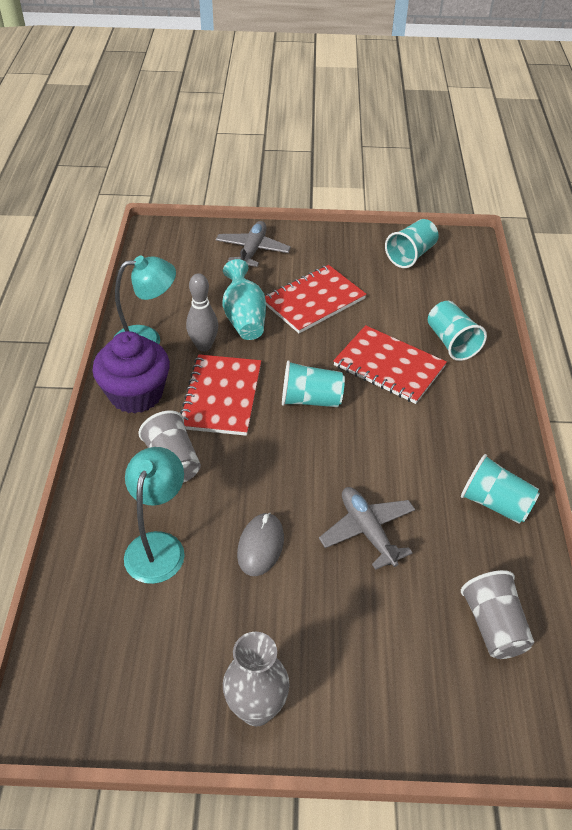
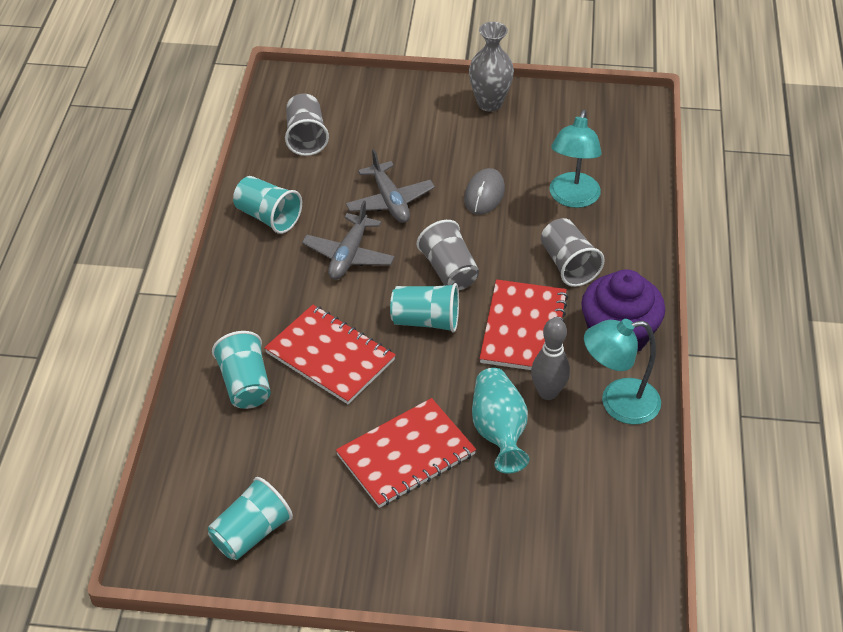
camera: 175 degrees left, 0 degrees up
(252, 251) = (486, 552): grey plane -> grey plane (349, 255)
(293, 449) = (449, 270): none -> grey cup

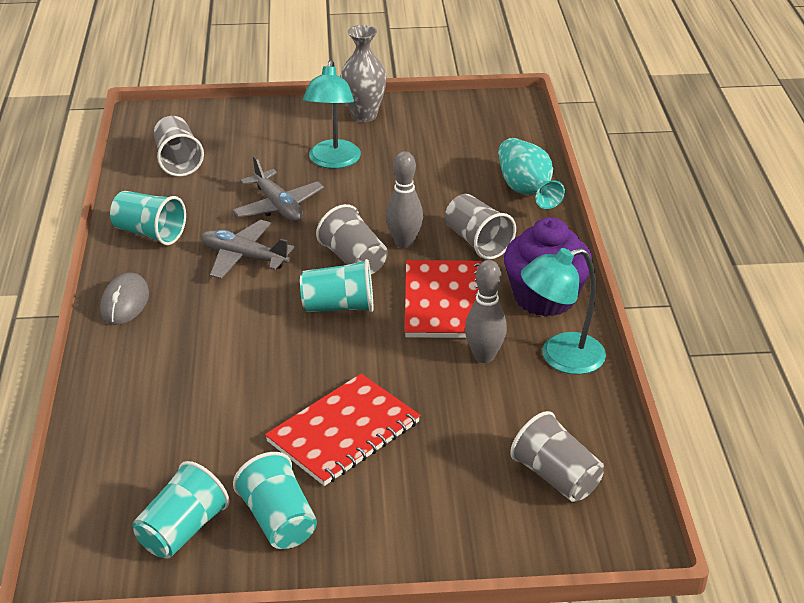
camera: 10 degrees left, 10 degrees down
(245, 384) = (151, 387): turquoise cup -> turquoise cup (279, 521)
(330, 356) = (241, 350): red notebook -> none
(349, 255) = (244, 257): grey plane -> grey plane turned 105 degrees clockwise
(484, 194) = (376, 191): grey mouse -> grey mouse (125, 303)
(498, 431) = (440, 397): turquoise vase -> turquoise vase (526, 190)
(499, 257) = (404, 243): none -> grey bowling pin
(572, 198) = (467, 185): turquoise lamp -> turquoise lamp (333, 161)
(585, 529) = (556, 477): none -> grey cup

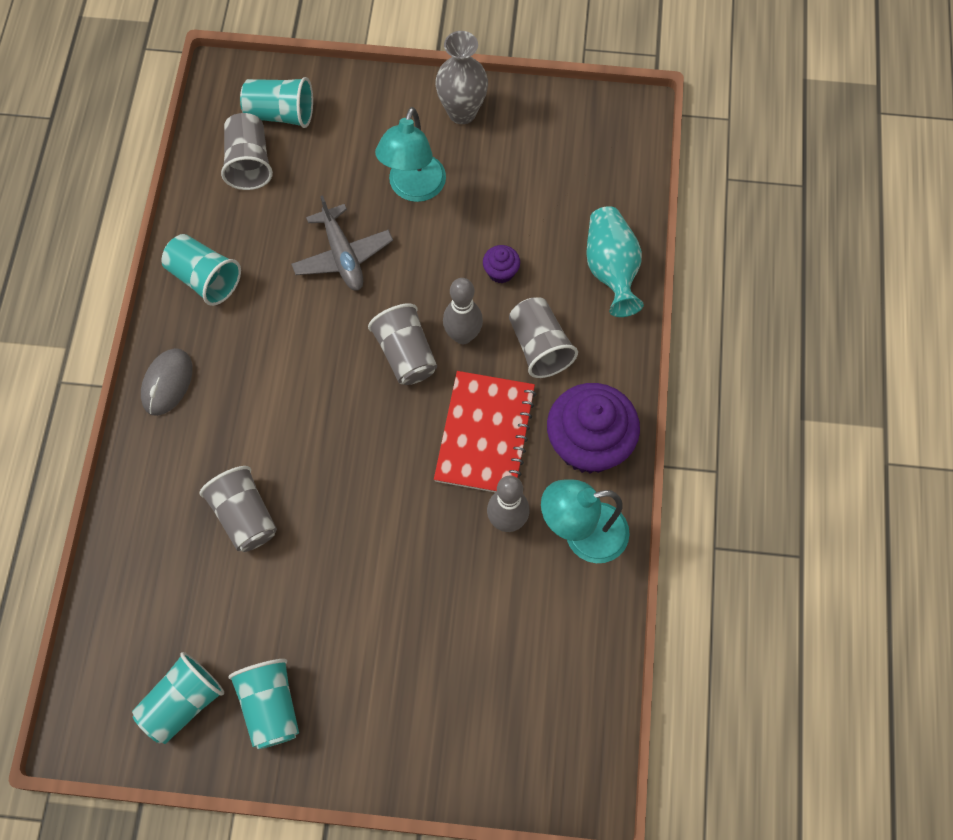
camera: 10 degrees right, 30 degrees up
(244, 257) = (294, 333): grey plane -> none
(339, 307) = (377, 424): turquoise cup -> turquoise cup (280, 114)
(343, 432) = (350, 602): red notebook -> none
(427, 201) = (501, 271): none -> purple cupcake
(556, 477) = (537, 697): grey cup -> grey cup (245, 516)

